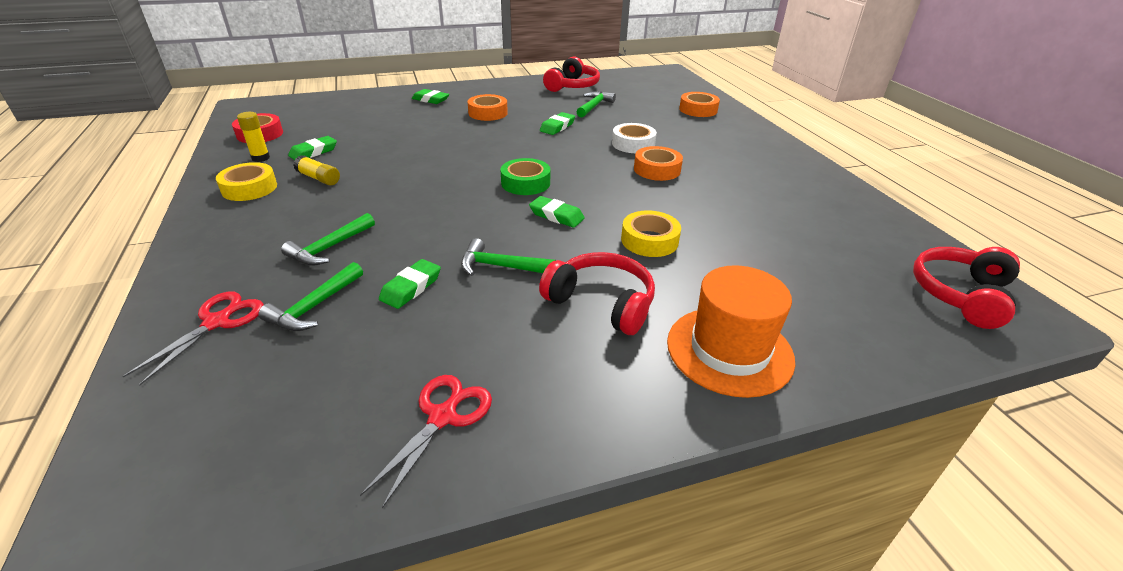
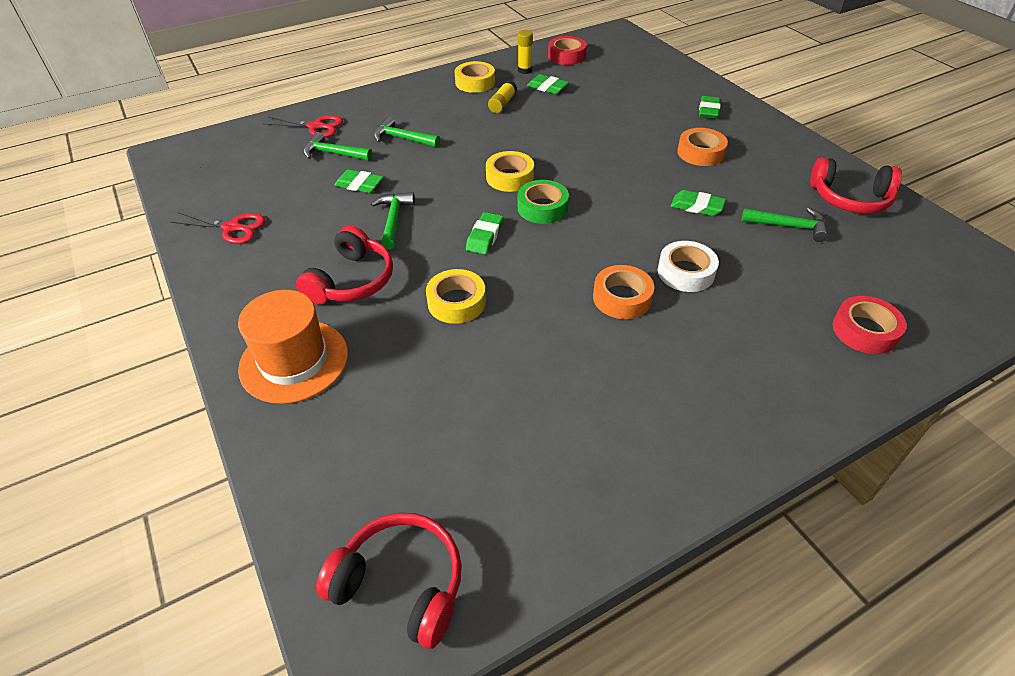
camera: 80 degrees right, 10 degrees up
(465, 192) = (510, 177): none -> yellow tape
(698, 110) = (864, 331): orange tape -> red tape

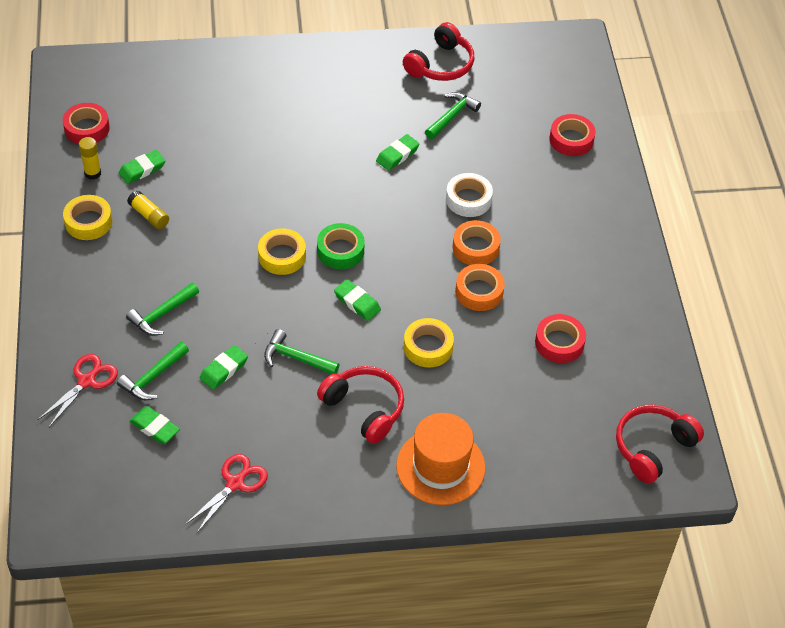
camera: 70 degrees left, 5 degrees up
(530, 416) = (559, 343): none -> red tape
(700, 153) = (327, 116): orange tape -> orange tape (479, 292)
(708, 111) = (267, 77): green eraser -> green eraser (155, 427)

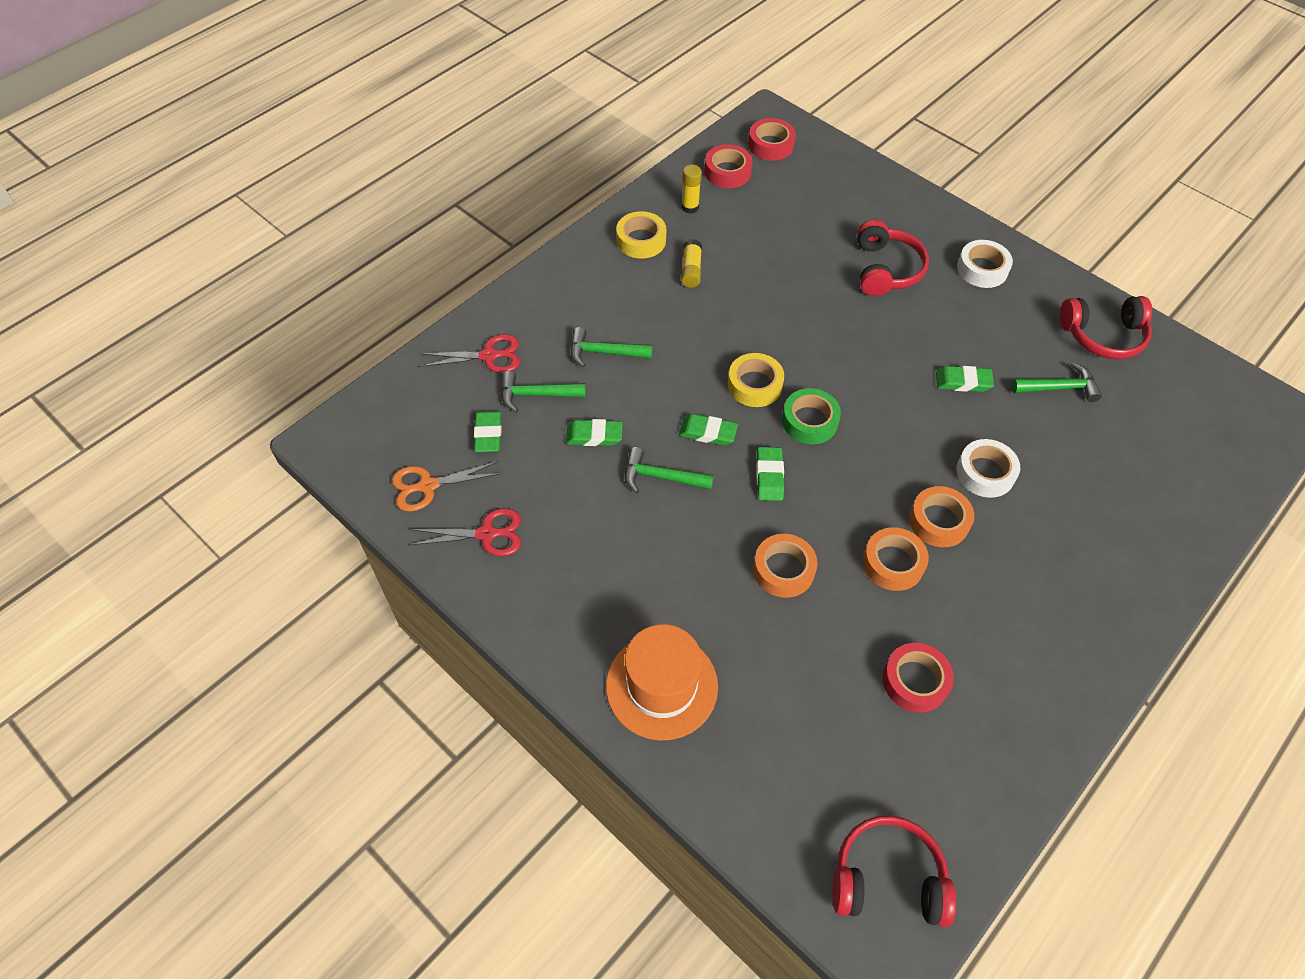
camera: 50 degrees right, 5 degrees up
(142, 169) = (730, 232): green eraser -> green eraser (707, 432)
(159, 491) = (428, 486): none -> orange scissors
(296, 358) = (660, 477): green hammer -> green hammer turned 60 degrees counterclockwise
(328, 74) = (982, 269): none -> white tape
(364, 408) = (662, 571): red headphones -> red headphones (885, 269)
(428, 347) = (783, 570): yellow tape -> orange tape
(571, 140) = (1164, 502): red tape -> red tape (771, 145)

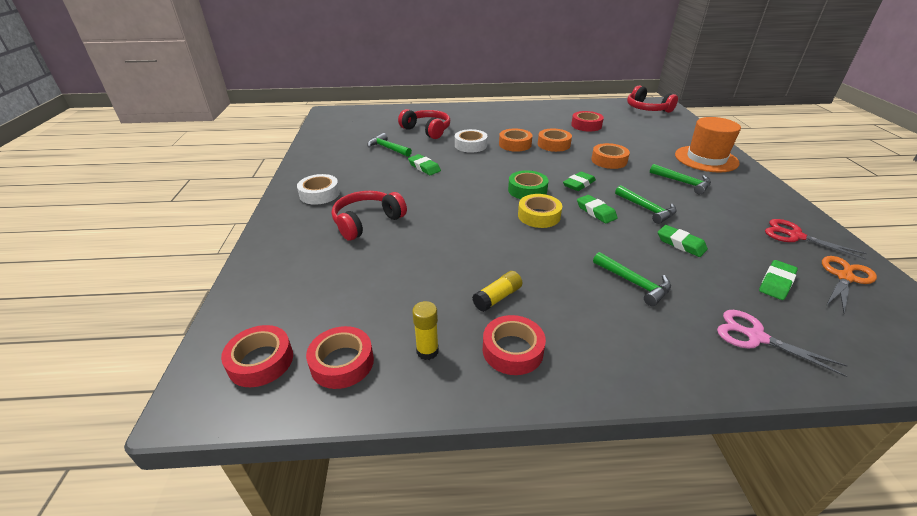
camera: 135 degrees left, 20 degrees down
(428, 486) = (845, 277): orange scissors -> orange scissors turned 75 degrees counterclockwise
(488, 356) = (756, 337): red scissors -> pink scissors
(536, 395) = (717, 286): green hammer -> green hammer (683, 183)
(641, 240) = (512, 350): yellow tape -> red tape
(1103, 335) = (331, 151): red headphones -> red headphones (427, 130)

